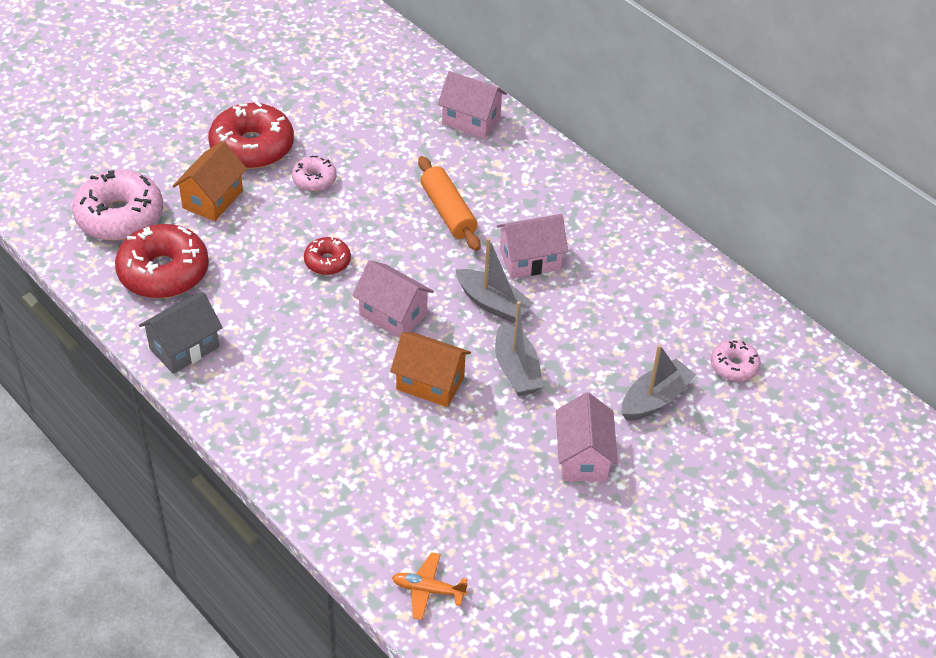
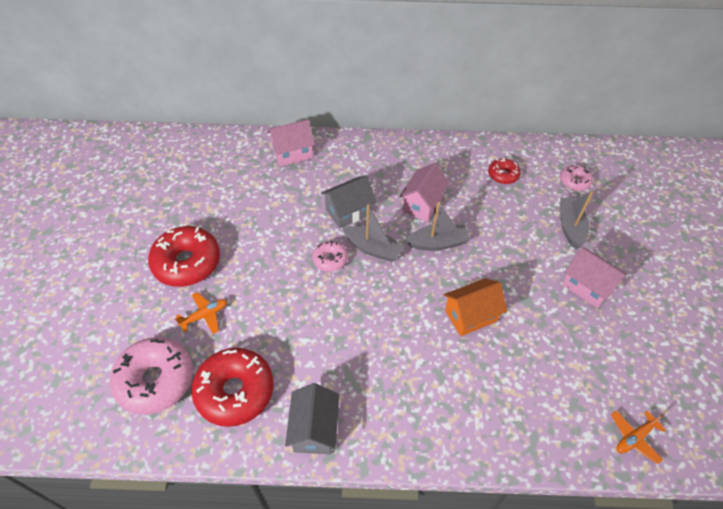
camera: 45 degrees left, 5 degrees up
(213, 199) = (204, 315): orange house -> orange plane
(314, 179) = (251, 252): pink donut -> pink donut (330, 259)
(327, 261) = (324, 295): red donut -> red donut (503, 175)
(393, 315) = (400, 294): pink house -> none
(448, 212) = (348, 212): orange rolling pin -> grey house
(516, 369) = (497, 269): grey boat -> grey boat (373, 249)

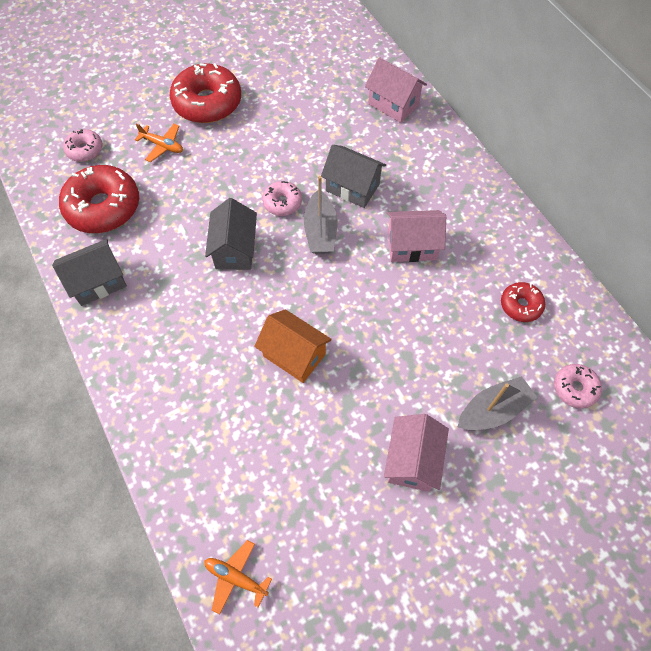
camera: 60 degrees right, 10 degrees up
(155, 380) = (85, 150): pink donut -> pink donut, size x0.52
(352, 311) = (235, 250): none -> grey house
(438, 243) = (368, 284): grey boat -> none

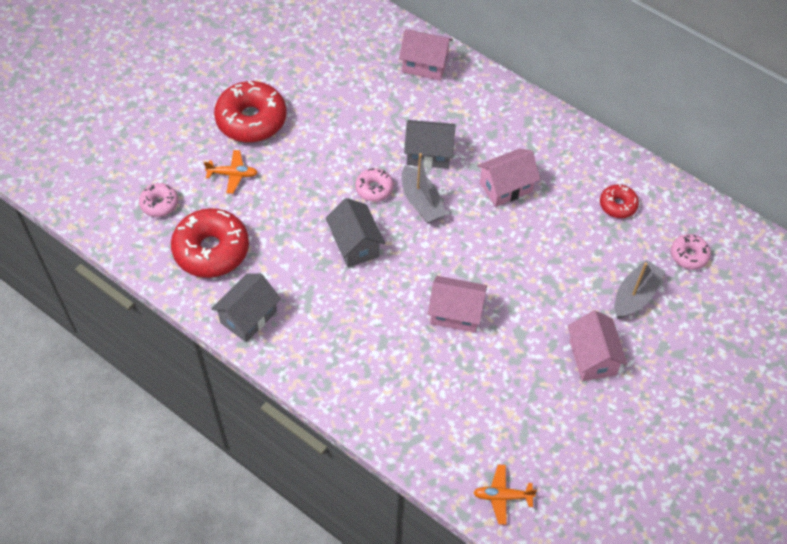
camera: 25 degrees left, 5 degrees down
(294, 355) = (455, 313): orange house -> pink house

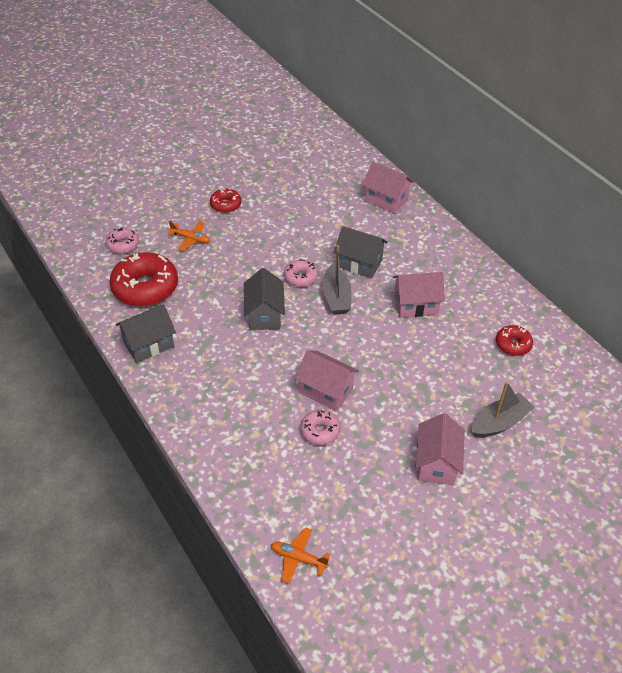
camera: 20 degrees right, 10 degrees down
(251, 119) = (225, 205): red donut -> red donut, size x0.52
(688, 255) = (565, 403): pink donut -> pink donut (320, 431)

